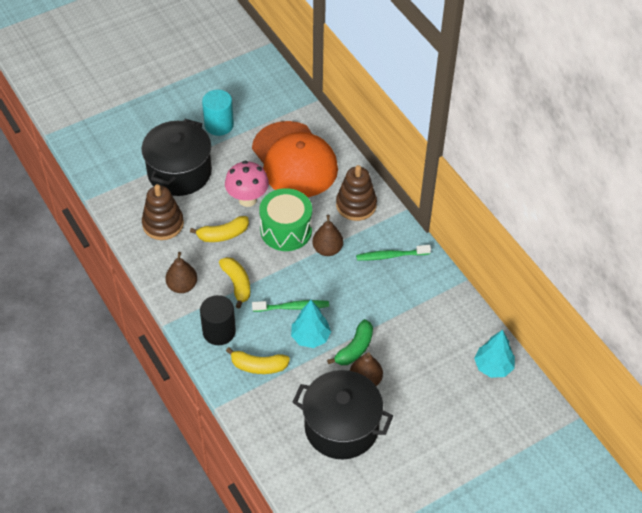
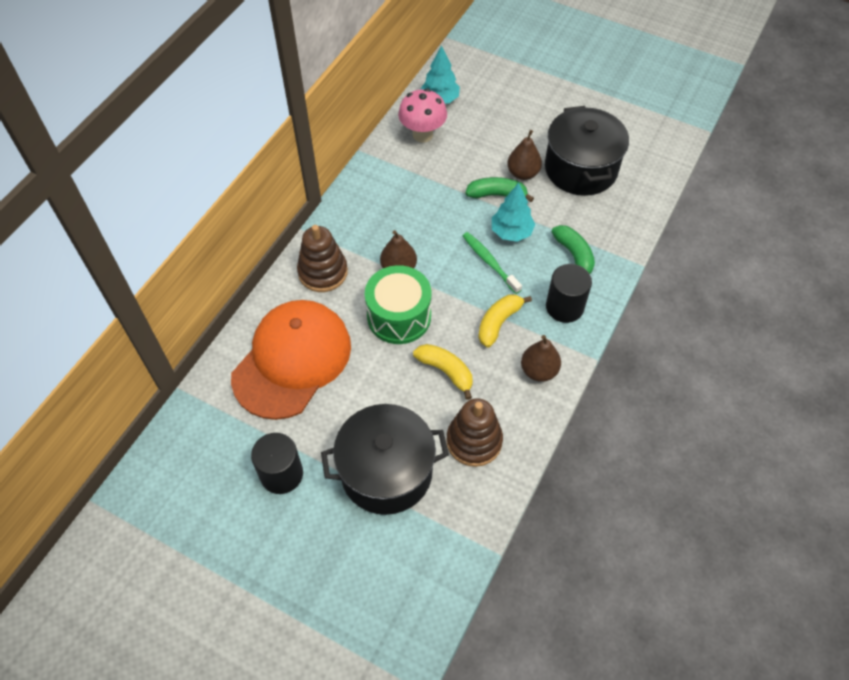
camera: 120 degrees left, 5 degrees up
(219, 125) = (281, 474): turquoise cylinder -> black cylinder
(247, 199) = (380, 375): pink mushroom -> pink mushroom (422, 135)
(258, 366) = (574, 255): yellow banana -> green banana
(391, 256) = (370, 215): green toothbrush -> none

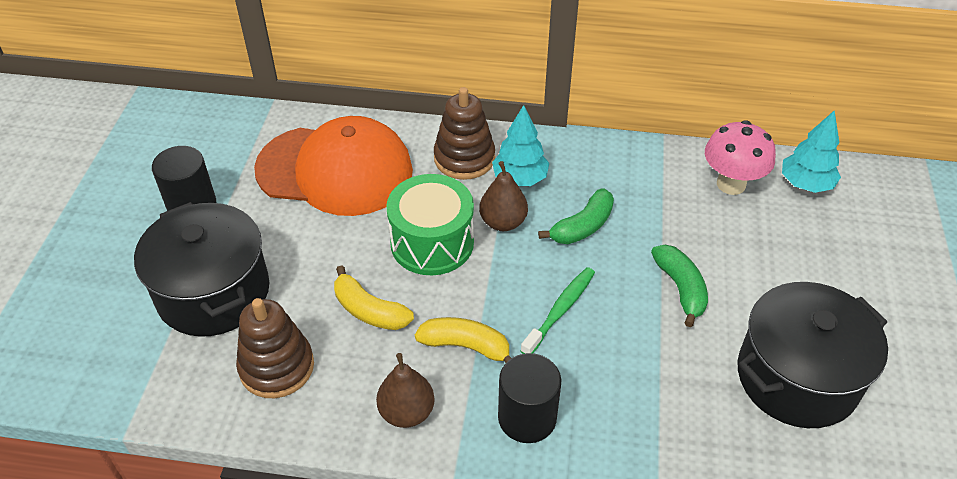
camera: 70 degrees right, 10 degrees down
(446, 371) = (369, 310): yellow banana -> yellow banana turned 105 degrees clockwise
(511, 232) = (624, 321): turquoise tree -> turquoise tree (520, 178)
(523, 173) = (739, 308): brown pear -> none
(574, 255) = (625, 408): green banana -> green banana (582, 226)

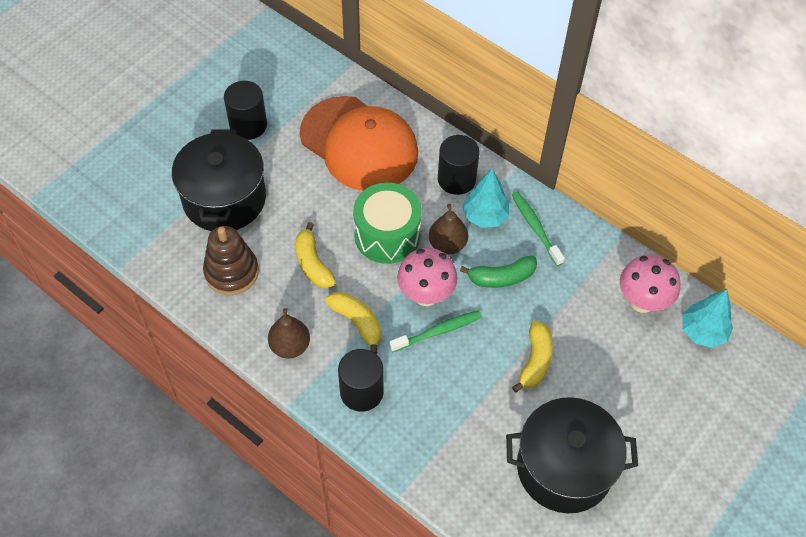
camera: 30 degrees right, 10 degrees up
(464, 158) = (456, 179): brown stacking toy -> black cylinder
(519, 281) = (426, 295): none -> pink mushroom
(578, 166) = (535, 227): none -> green toothbrush
(680, 288) = (535, 361): green banana -> yellow banana

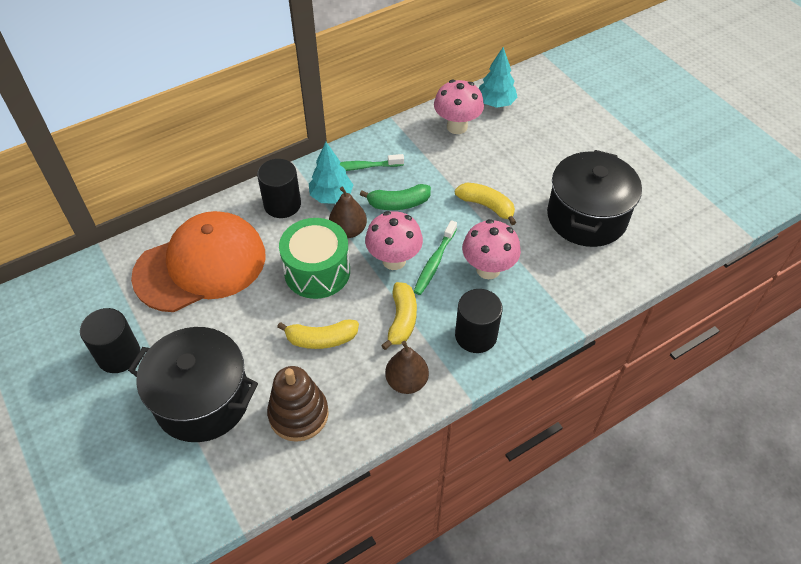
camera: 70 degrees left, 5 degrees down
(357, 322) = (402, 320): yellow banana -> yellow banana turned 120 degrees clockwise
(438, 331) = (434, 262): green toothbrush -> green toothbrush turned 150 degrees counterclockwise
(448, 383) = (488, 269): none -> pink mushroom
(501, 277) = (398, 203): green banana -> green banana turned 75 degrees clockwise

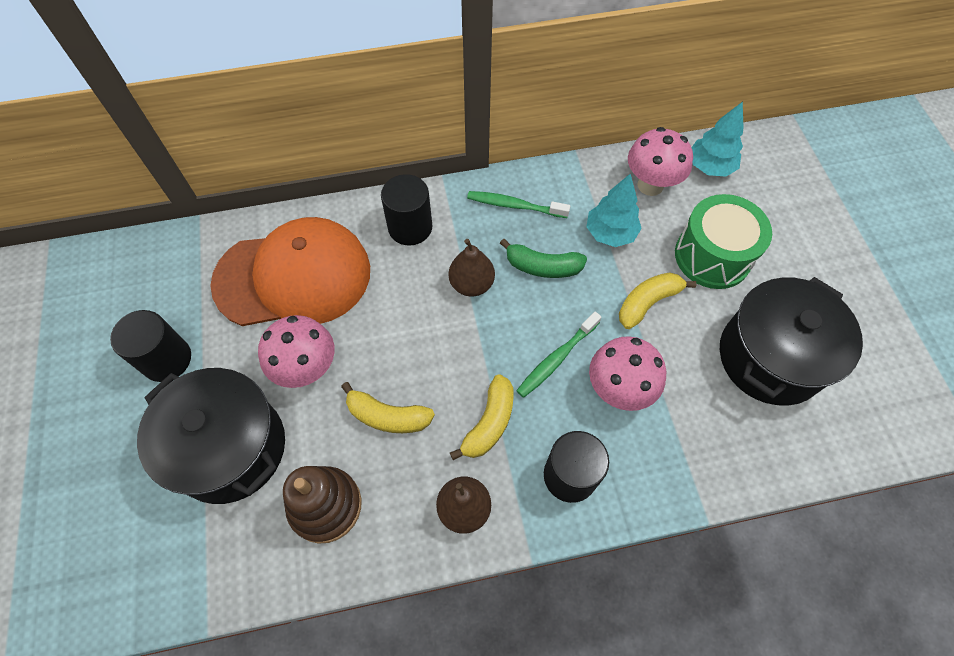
camera: 20 degrees right, 10 degrees up
(317, 271) = (416, 326): green drum -> green drum (712, 256)
(331, 196) = (468, 234): turquoise tree -> turquoise tree (610, 233)
(394, 260) = (509, 340): pink mushroom -> pink mushroom (307, 369)
(486, 206) = (648, 303): yellow banana -> yellow banana turned 90 degrees counterclockwise

